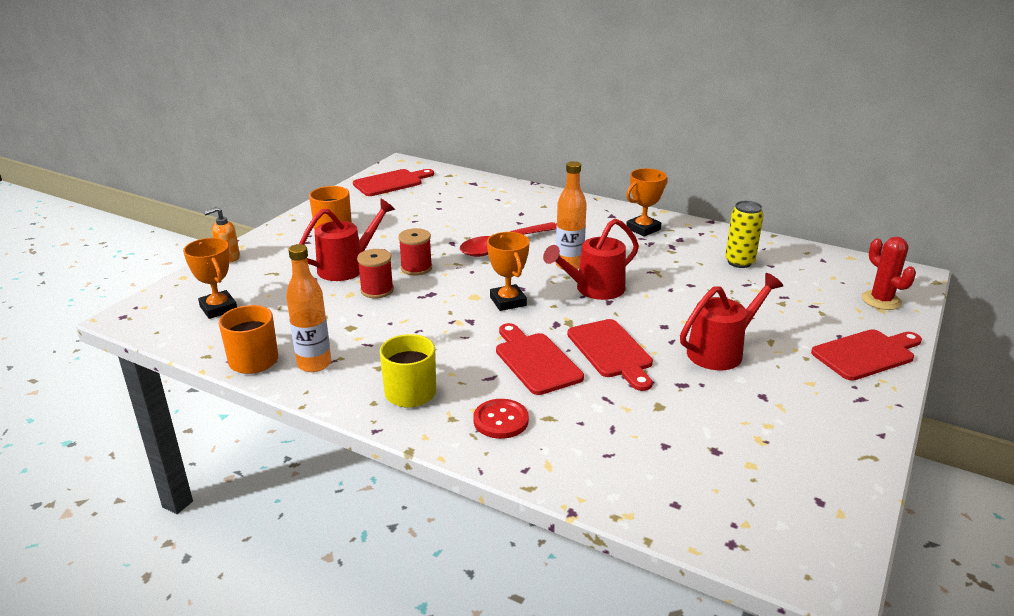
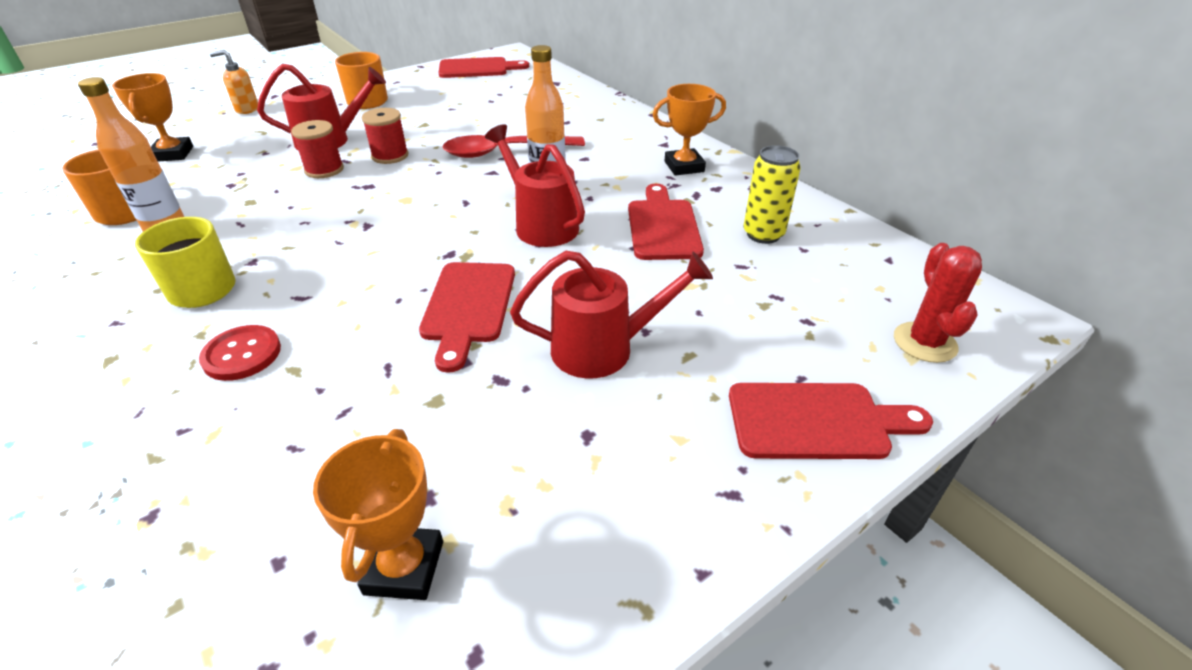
camera: 25 degrees right, 10 degrees up
(508, 301) = (432, 214): orange trophy -> orange trophy (404, 567)
(535, 361) = (371, 292): red cutting board -> red cutting board (663, 226)
(593, 290) = (541, 224): red watering can -> red watering can turned 60 degrees clockwise

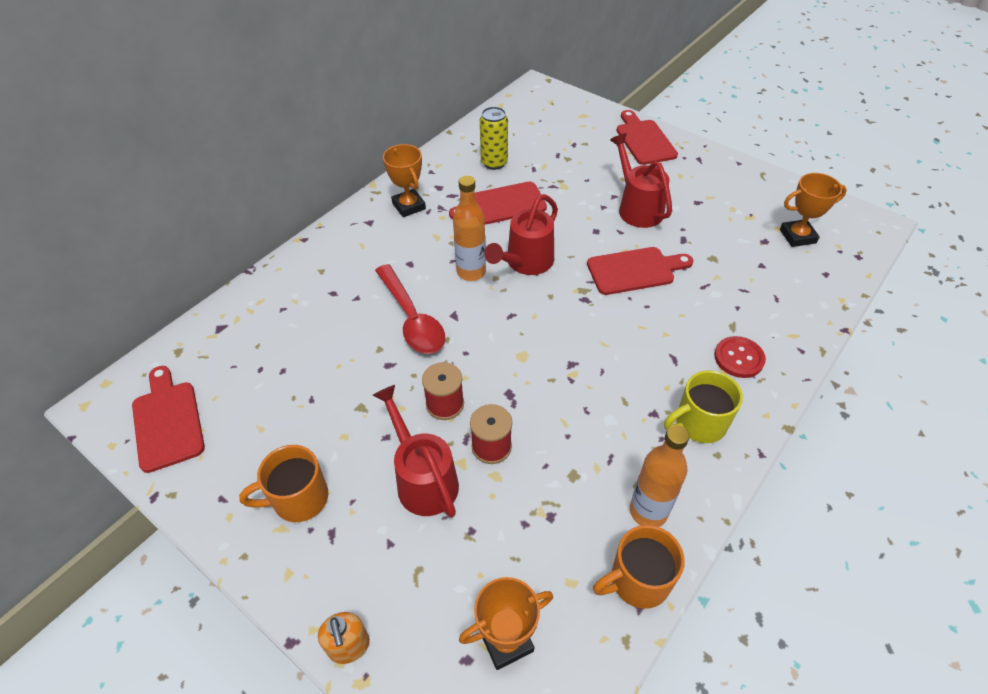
camera: 105 degrees left, 10 degrees up
(924, 342) = (571, 111): red cactus -> none

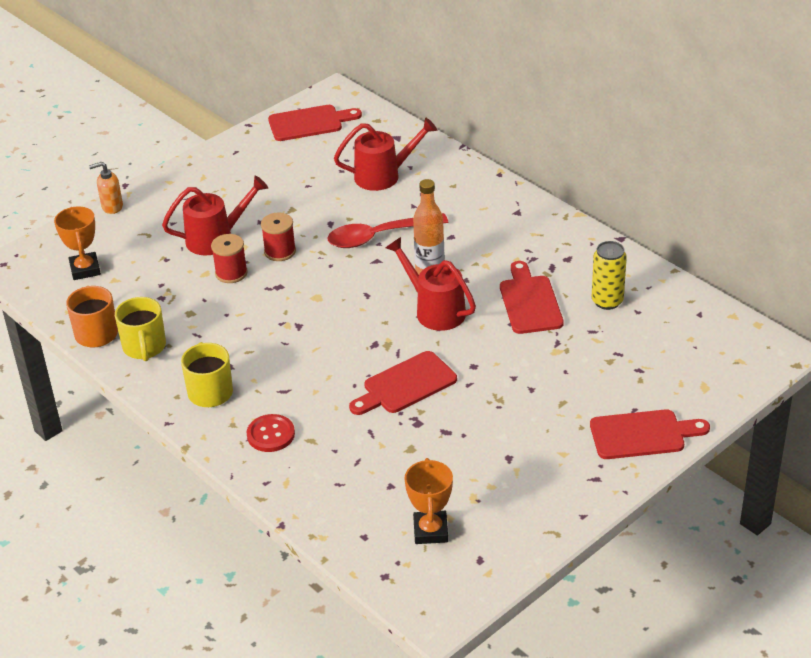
camera: 100 degrees right, 10 degrees down
(298, 499) = (222, 183): orange mug -> none
(409, 206) = (538, 237): orange trophy -> none
(635, 270) = (405, 385): red cutting board -> red cutting board turned 60 degrees clockwise
(637, 207) = (507, 404): red watering can -> red watering can (384, 176)
(648, 511) = (144, 347): orange bottle -> yellow mug

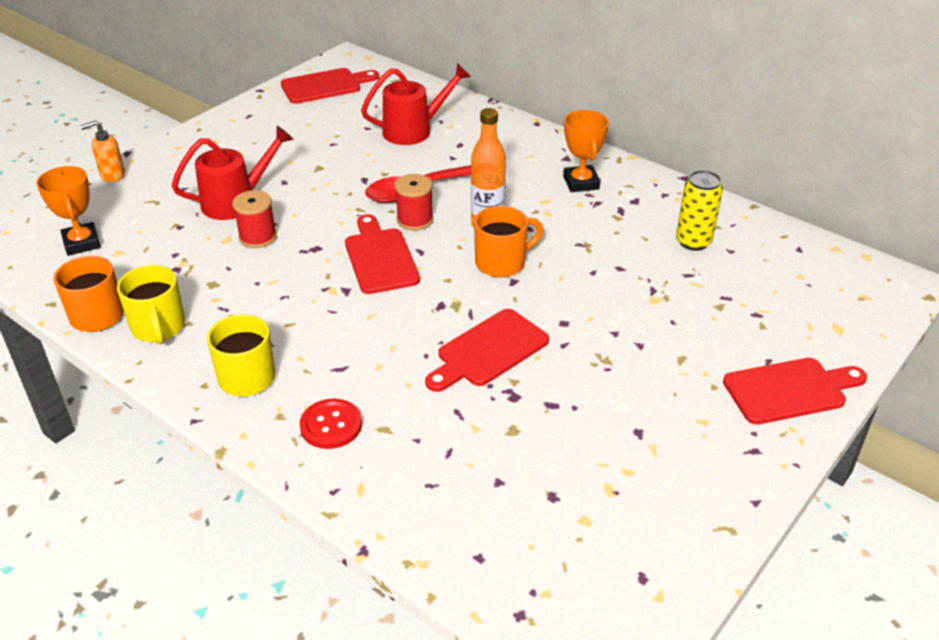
camera: 10 degrees left, 0 degrees up
(280, 251) = (311, 211): red spool -> red spool (415, 220)
(430, 531) = (566, 541): orange trophy -> orange trophy (581, 183)
(434, 310) = (502, 263): red watering can -> orange mug
(530, 302) = (608, 247): red cutting board -> red cutting board (380, 258)

